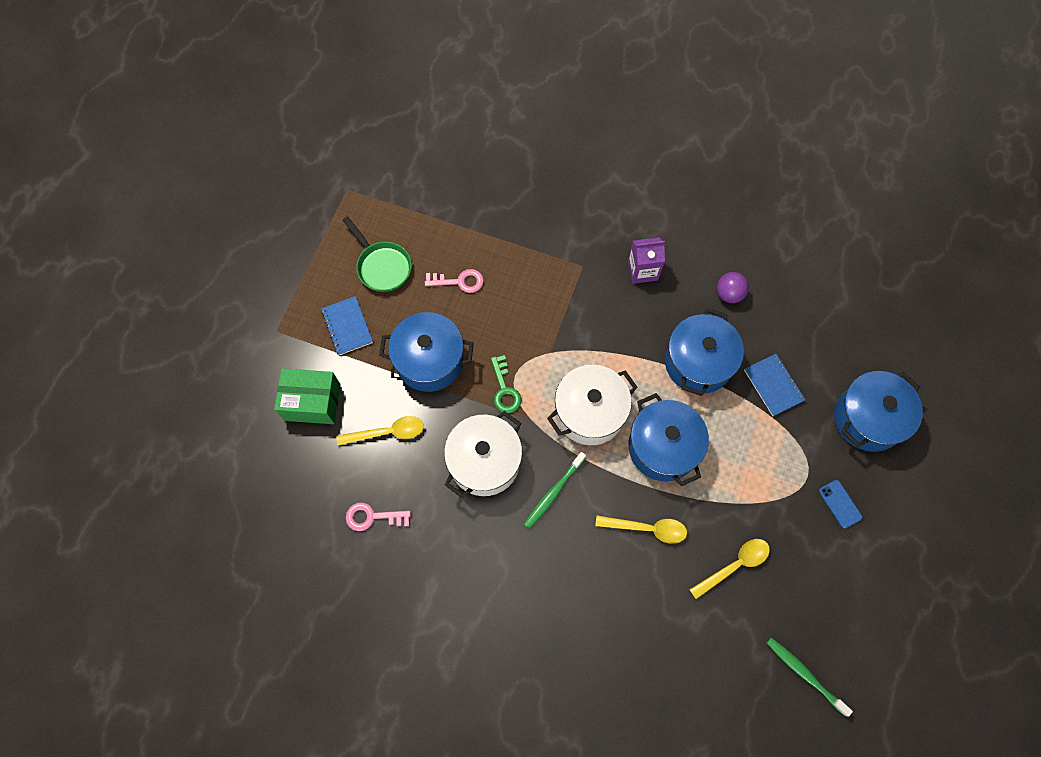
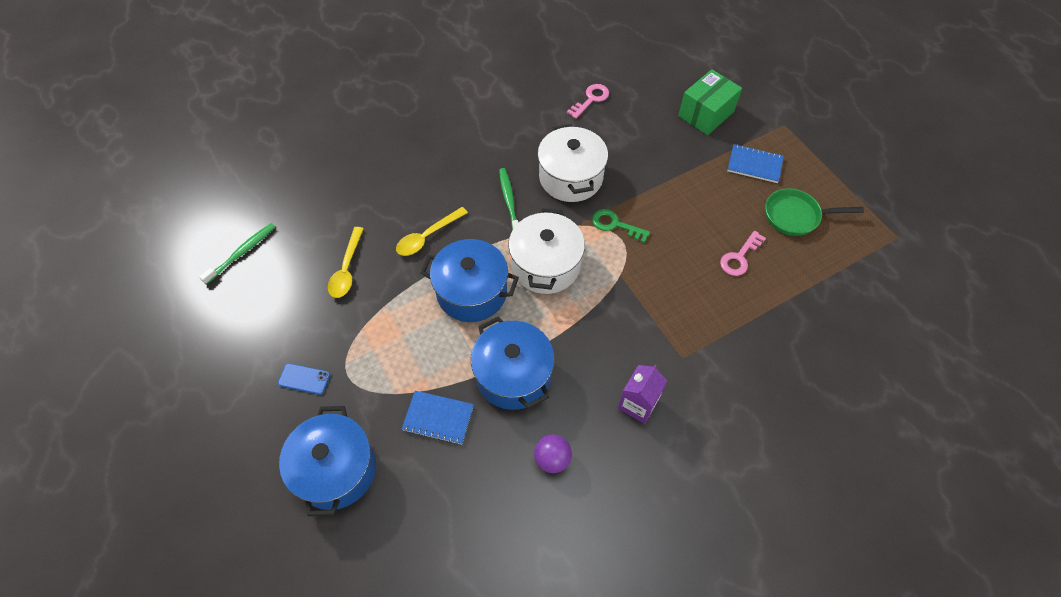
camera: 130 degrees right, 10 degrees down
(387, 432) = (645, 139): yellow spoon -> none
(429, 360) = (681, 195): blue pot -> none
(804, 674) = (242, 252): green toothbrush -> green toothbrush turned 45 degrees counterclockwise

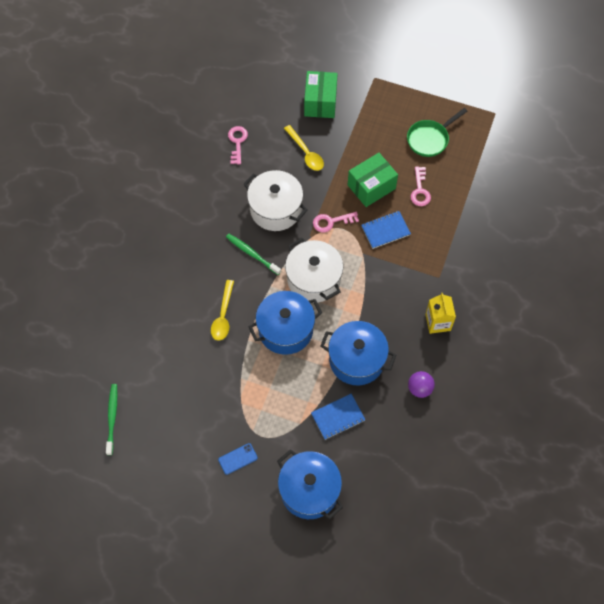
camera: 40 degrees left, 5 degrees up
(347, 269) = (193, 375): yellow spoon -> yellow spoon (305, 153)
(615, 225) = (331, 222): green key -> pink key
(638, 404) = (438, 322): purple carton -> yellow carton
(688, 220) = (371, 187): none -> green box
(754, 165) = (379, 120): blue notebook -> blue notebook (385, 230)

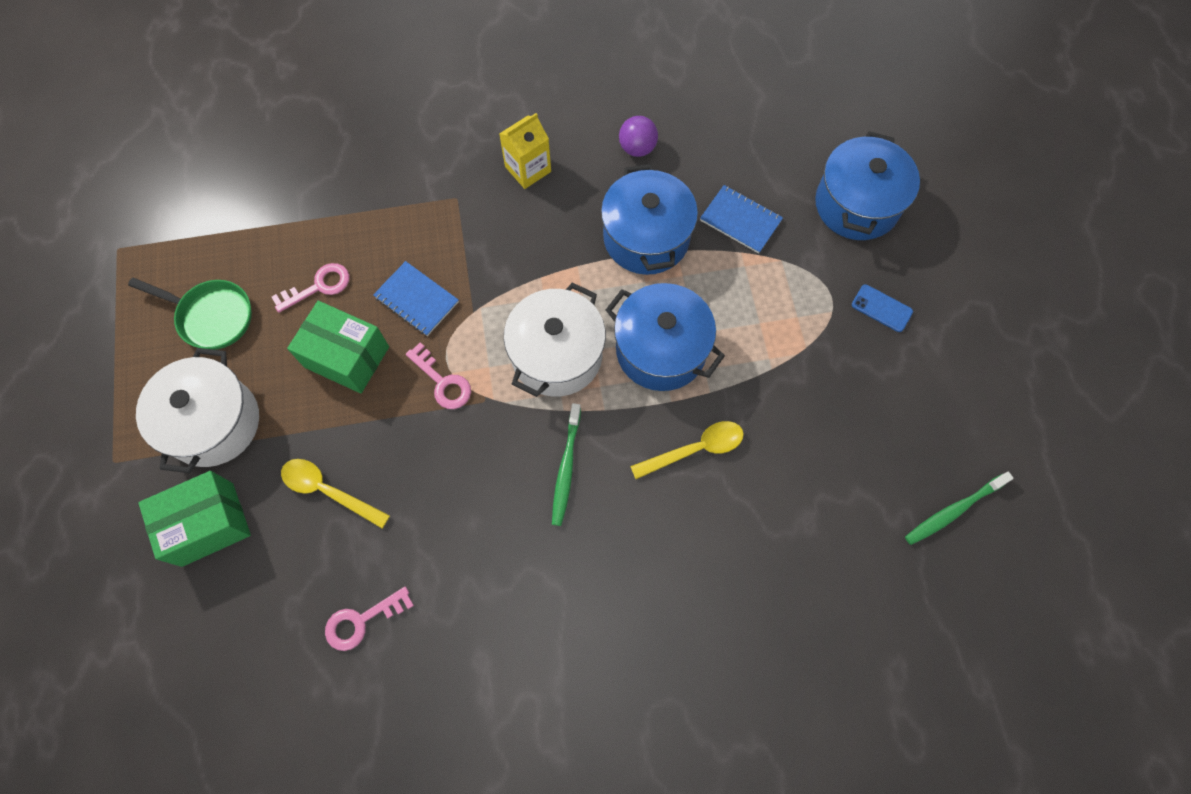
camera: 120 degrees left, 5 degrees up
(275, 209) = (464, 478): white pot -> white pot (214, 423)
(305, 153) = (328, 491): yellow spoon -> yellow spoon turned 90 degrees counterclockwise

